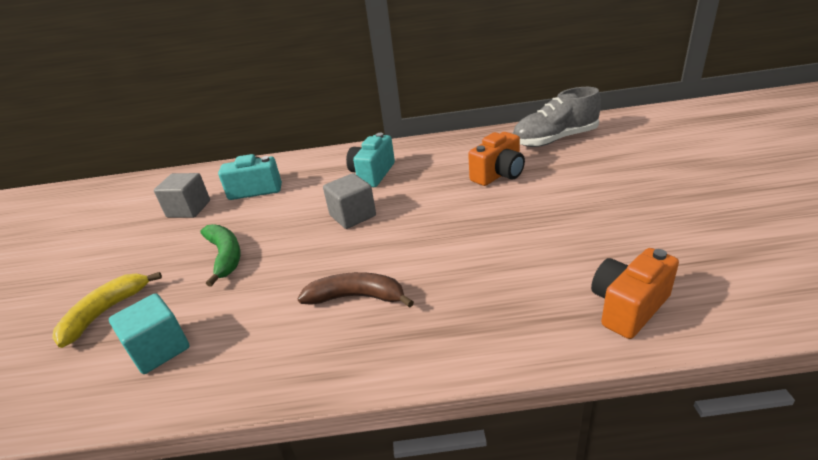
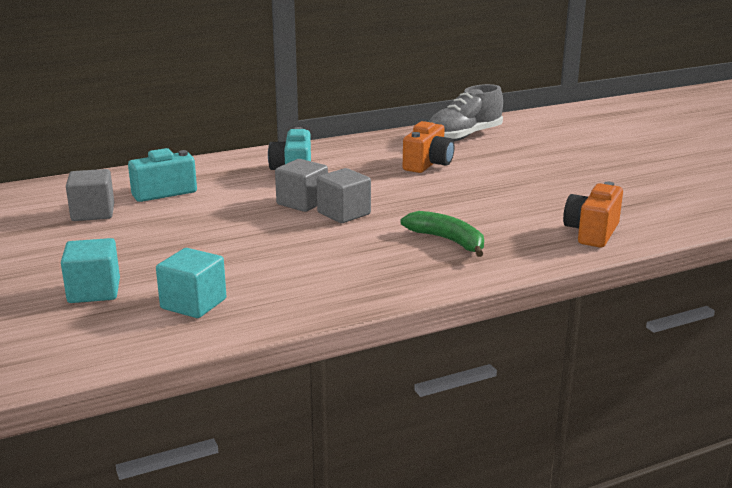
camera: 25 degrees left, 10 degrees down
(105, 312) = (94, 291): yellow banana -> turquoise cube
(225, 256) = (188, 242): green banana -> green banana (448, 240)
(356, 297) = (361, 252): brown banana -> none
(378, 235) = (344, 213): none -> grey cube

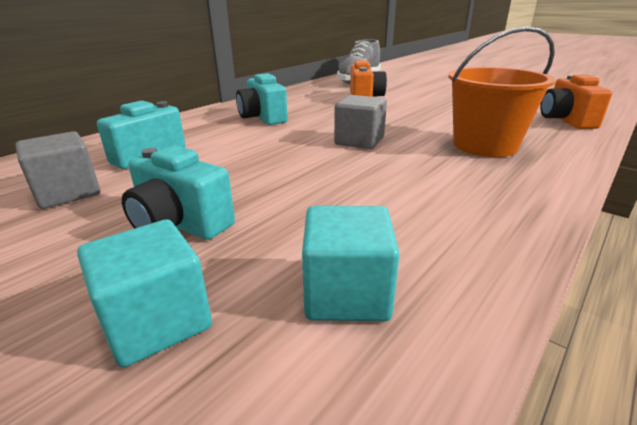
camera: 25 degrees left, 5 degrees up
(143, 248) = (180, 224): none -> turquoise camera
(302, 203) = (307, 139): grey cube -> none
(448, 240) = (484, 145): green banana -> orange bucket

